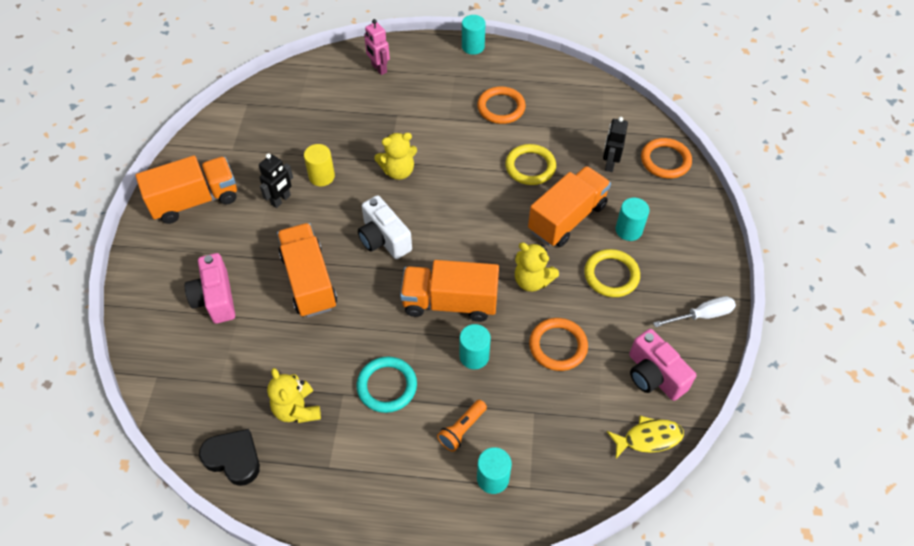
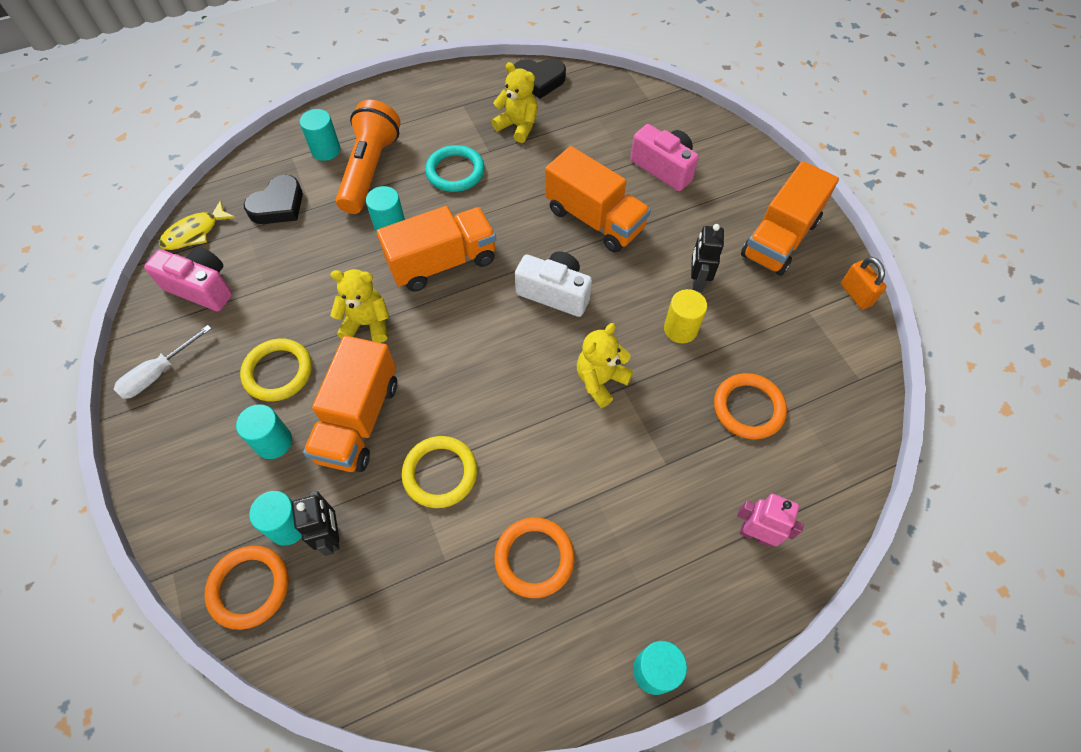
camera: 150 degrees right, 5 degrees up
(192, 144) = (856, 294): none -> orange padlock
(462, 429) = (370, 170): orange flashlight -> orange flashlight, size x2.05
(558, 346) = (311, 271): orange ring -> orange ring (748, 408)
(563, 430) = (278, 205): none -> black heart
(633, 180) = (288, 526): none -> turquoise cylinder

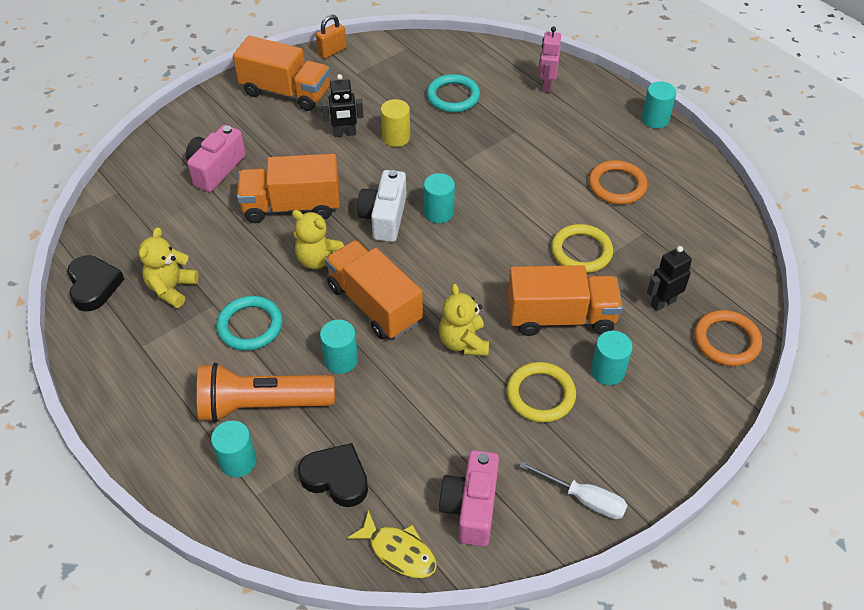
camera: 105 degrees left, 10 degrees down
(288, 526) = (669, 333): turquoise cylinder -> turquoise cylinder (439, 212)
(594, 219) = (292, 206): orange truck -> orange truck turned 120 degrees counterclockwise
(600, 380) = (461, 175): yellow teddy bear -> yellow teddy bear (318, 259)
(748, 408) = (453, 96): orange ring -> turquoise ring

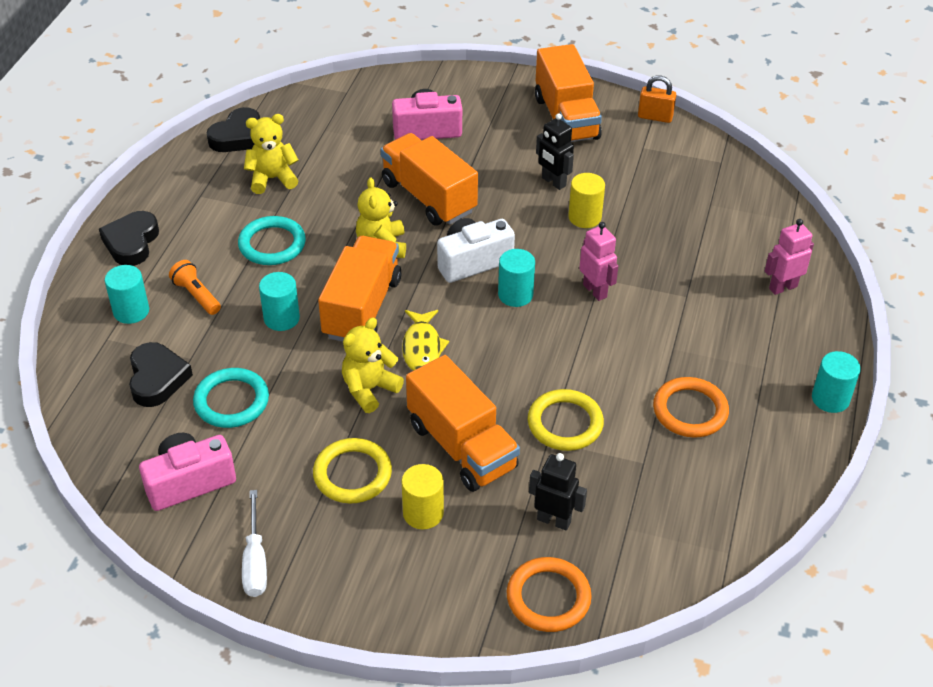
camera: 55 degrees right, 5 degrees down
(151, 422) = (131, 242): none -> black heart
(262, 405) = (196, 295): orange flashlight -> orange flashlight, size x0.49
(398, 551) = (112, 455): yellow fish -> yellow fish (422, 347)
(453, 96) = (686, 227): turquoise ring -> turquoise ring (231, 401)
(471, 171) = (595, 291): none -> pink robot
(607, 371) = (423, 513): turquoise cylinder -> yellow cylinder

